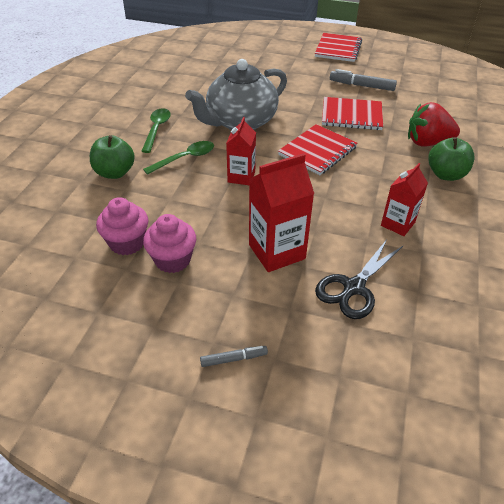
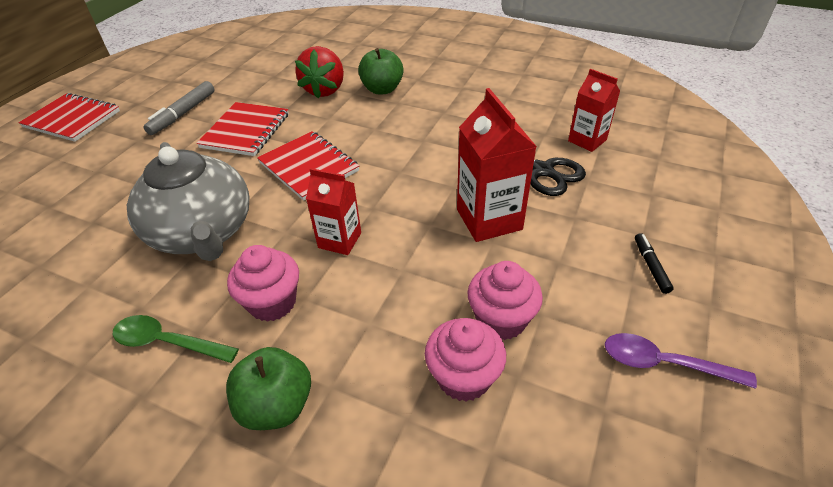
camera: 80 degrees left, 0 degrees up
(131, 353) = (664, 363): none -> purple spoon
(185, 158) = (272, 302): green spoon -> pink cupcake
(234, 359) = (650, 266): grey marker -> black marker
(397, 224) = (452, 130): red carton -> red carton (587, 140)

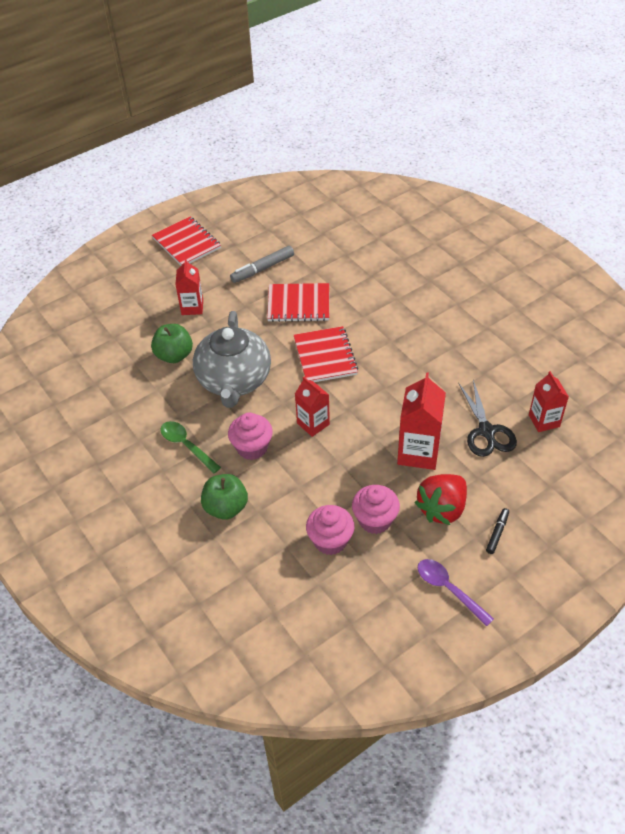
camera: 30 degrees right, 5 degrees up
(106, 176) = (192, 307): none -> red carton
(246, 131) = (298, 304): red notebook -> red notebook turned 45 degrees clockwise
(325, 90) = (377, 286): red strawberry -> red strawberry (442, 509)
(382, 89) = (421, 303): green apple -> green apple (174, 355)

